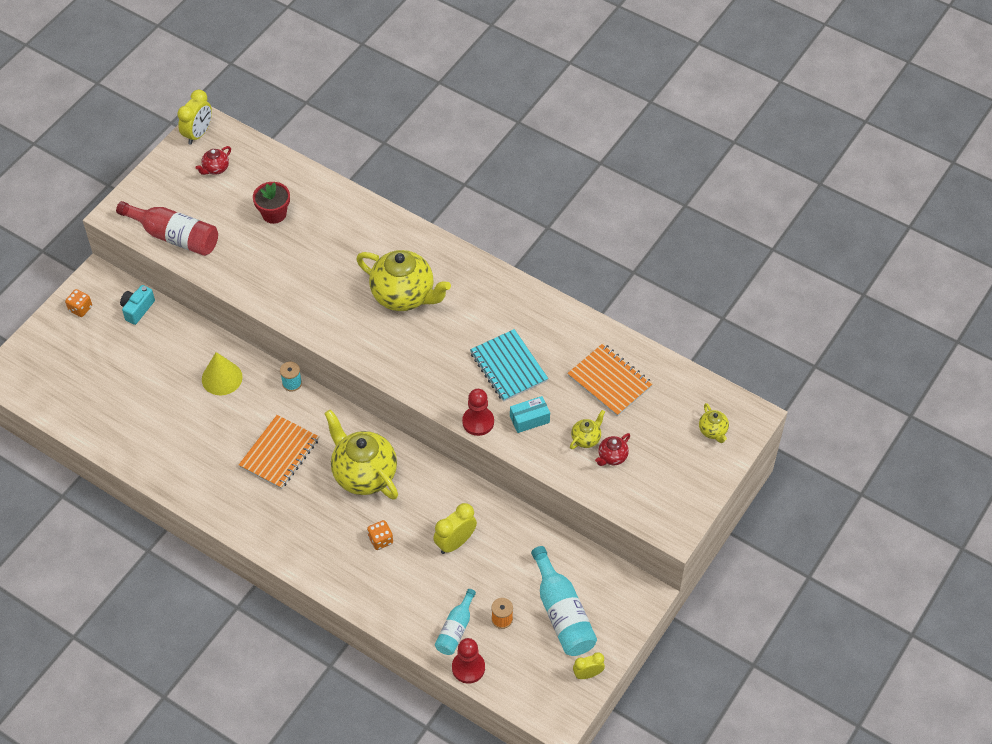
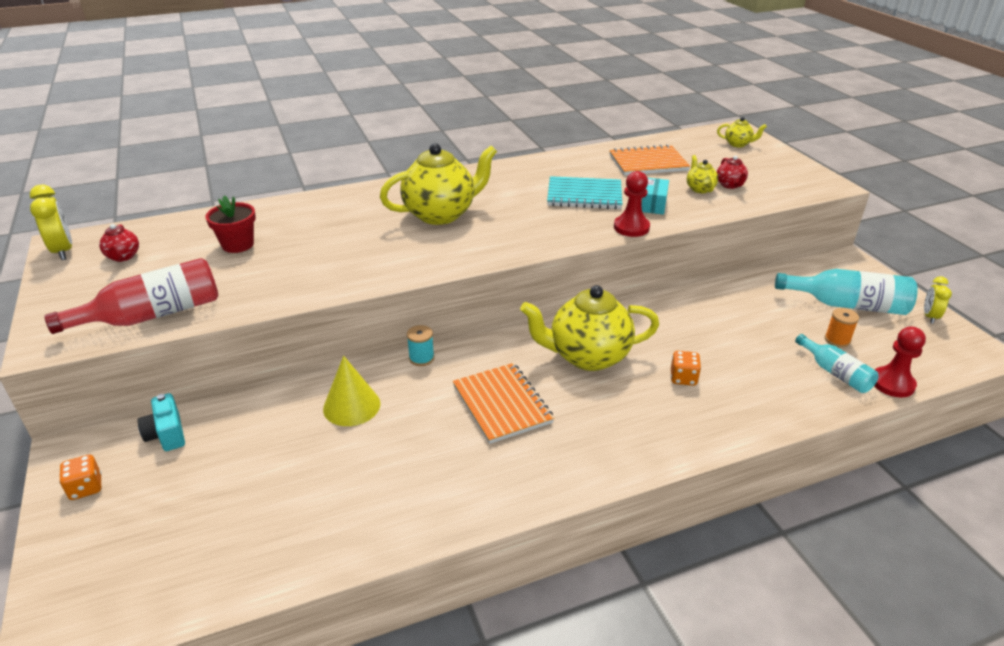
camera: 55 degrees left, 20 degrees down
(455, 542) = (722, 333): yellow clock -> none

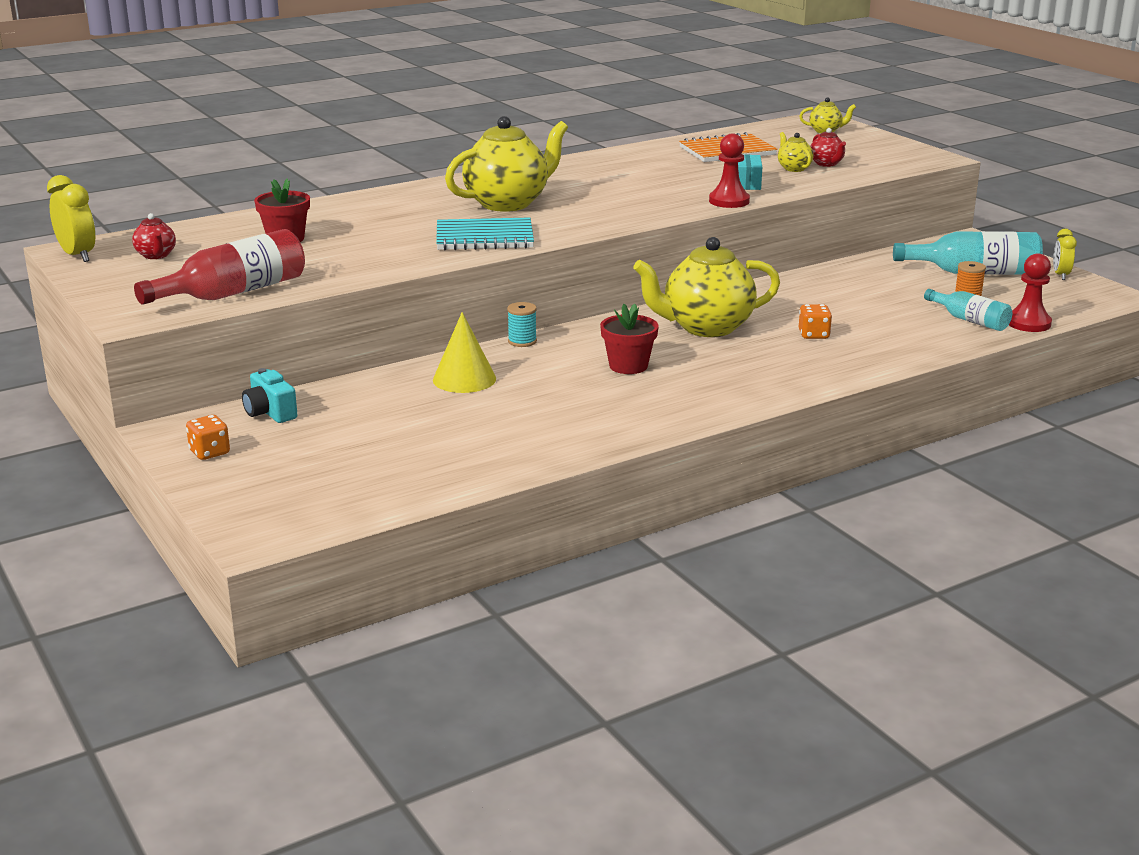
camera: 10 degrees left, 10 degrees down
(502, 404) = (628, 366): orange notebook -> red flower pot
(584, 195) = (665, 180): turquoise notebook -> turquoise notebook (484, 238)

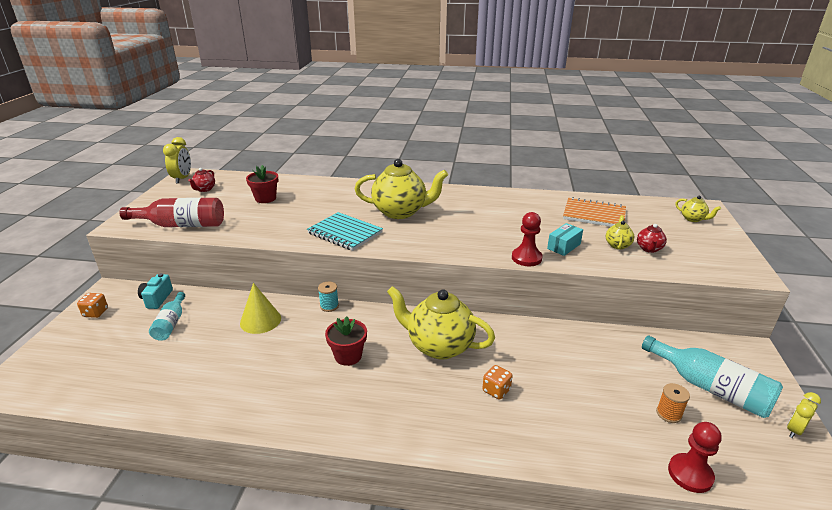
camera: 40 degrees right, 5 degrees up
(970, 320) = (639, 441): turquoise bottle -> turquoise bottle (171, 324)

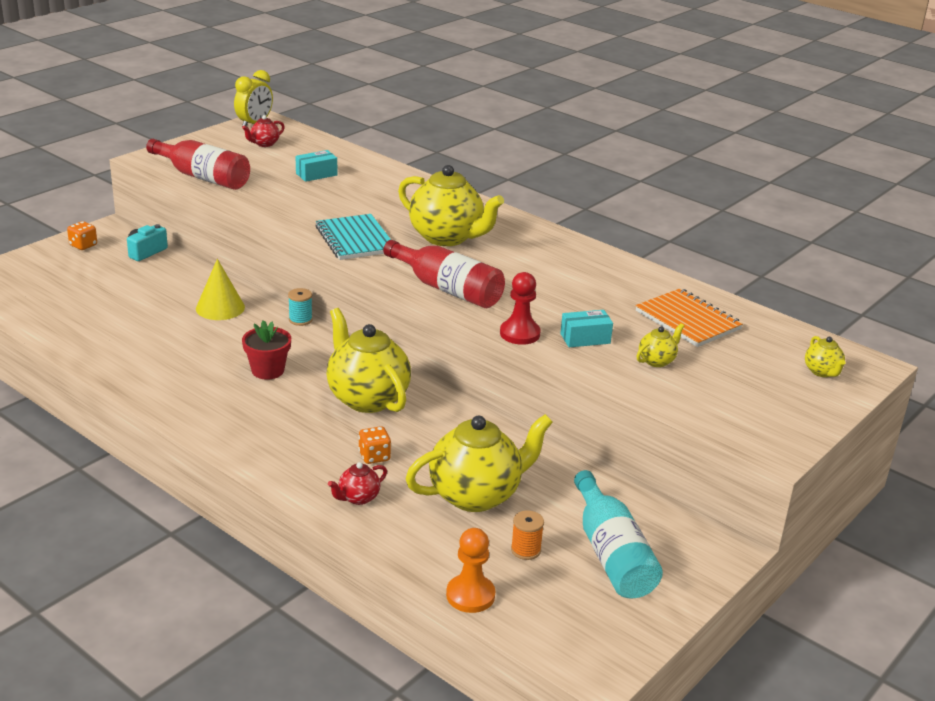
camera: 30 degrees right, 0 degrees up
(171, 324) = (138, 280): turquoise bottle -> none
(265, 198) = (316, 174): red flower pot -> turquoise box
(445, 245) = (447, 289): none -> red bottle
(590, 386) = (476, 495): none -> yellow teapot
(649, 249) = (690, 379): red teapot -> red teapot (358, 498)
(690, 474) = (470, 595): red pawn -> orange pawn
(794, 430) = (645, 623): yellow clock -> none

